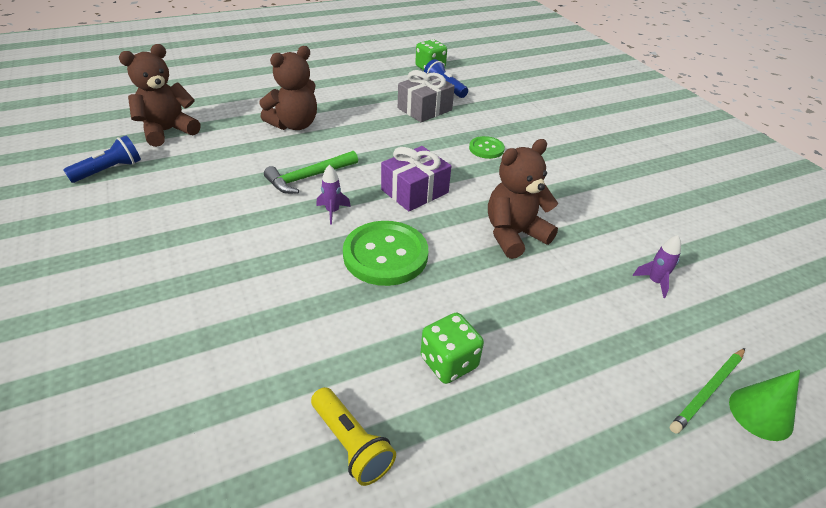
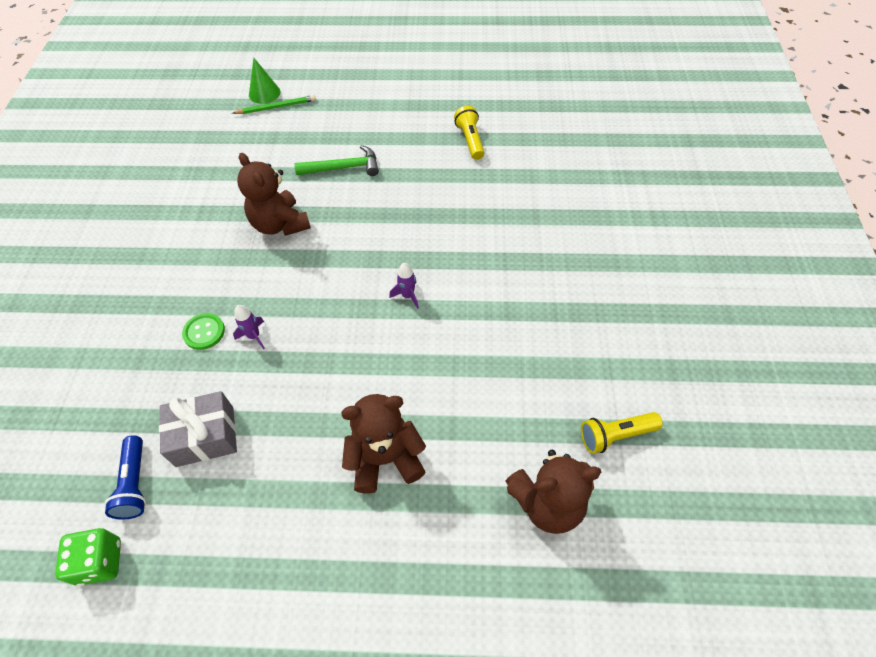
camera: 150 degrees left, 15 degrees up
(109, 170) = (615, 435): blue flashlight -> yellow flashlight
(309, 177) = (408, 349): green hammer -> green hammer (343, 168)
(385, 255) = (389, 238): green button -> none
(414, 191) = (321, 296): purple gift -> none
(449, 362) = (397, 158): green dice -> none
(514, 235) = (280, 224): brown teddy bear -> brown teddy bear turned 60 degrees clockwise
(654, 282) = (226, 162): purple rocket -> purple rocket (254, 336)

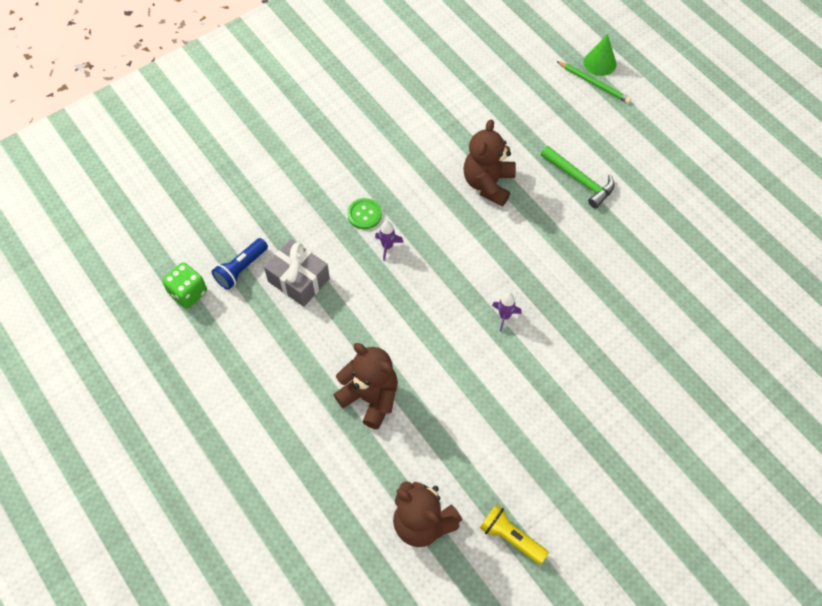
camera: 50 degrees right, 5 degrees up
(470, 140) = (699, 247): yellow flashlight -> none

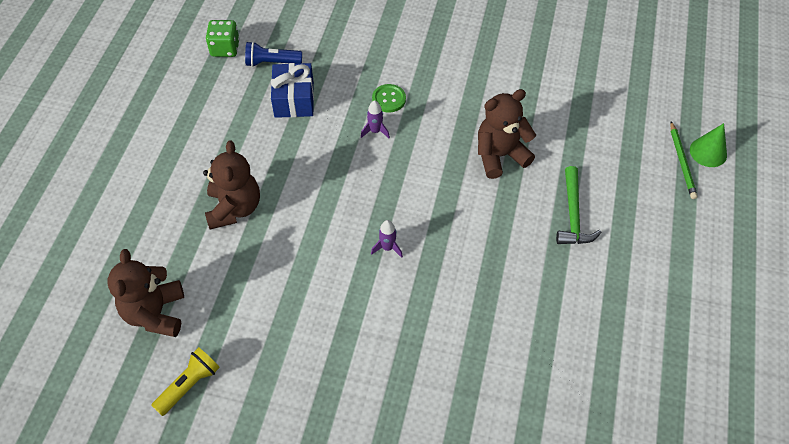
camera: 50 degrees right, 5 degrees down
(298, 280) = (294, 99): grey gift -> blue gift
(511, 537) = (189, 385): yellow flashlight -> yellow flashlight turned 45 degrees clockwise

